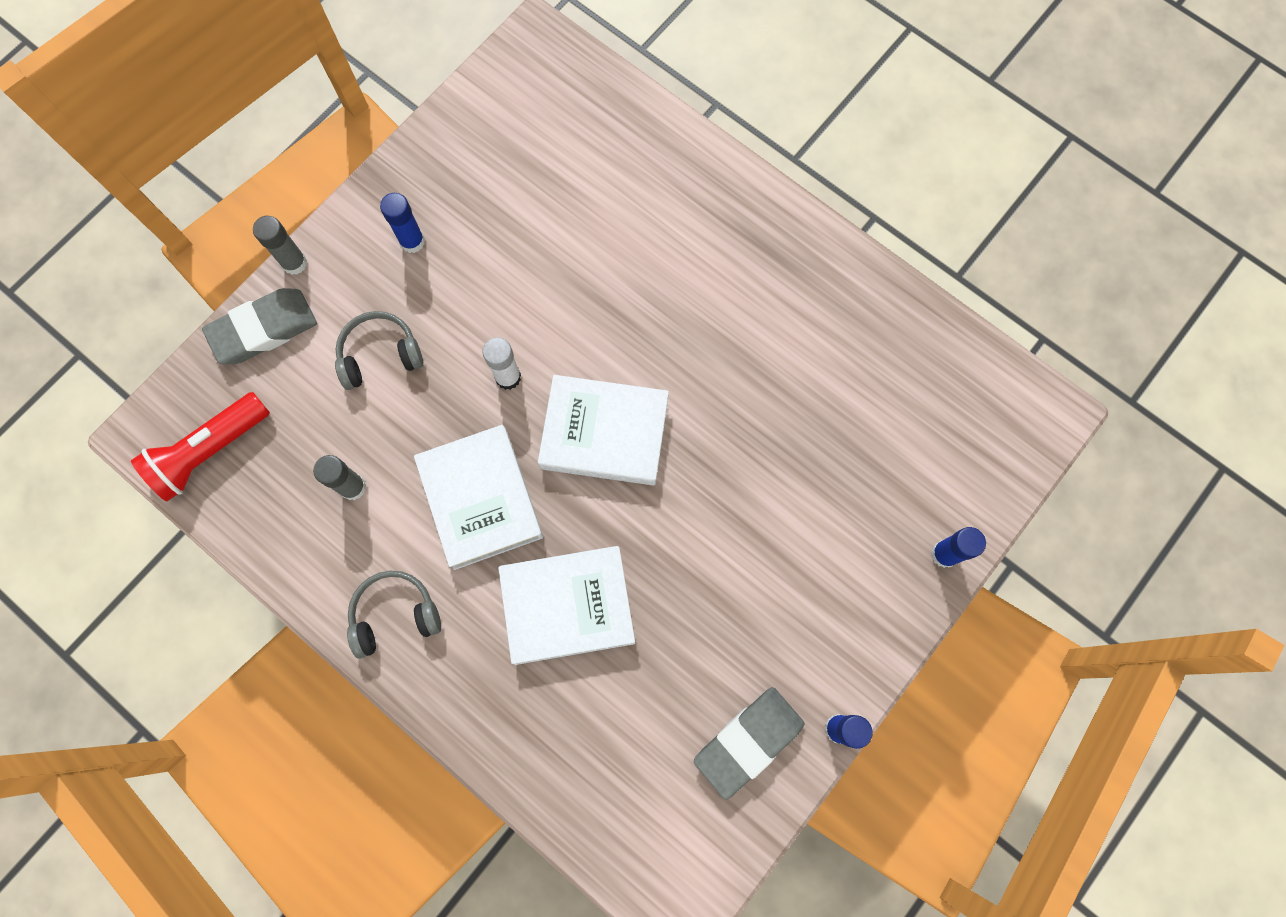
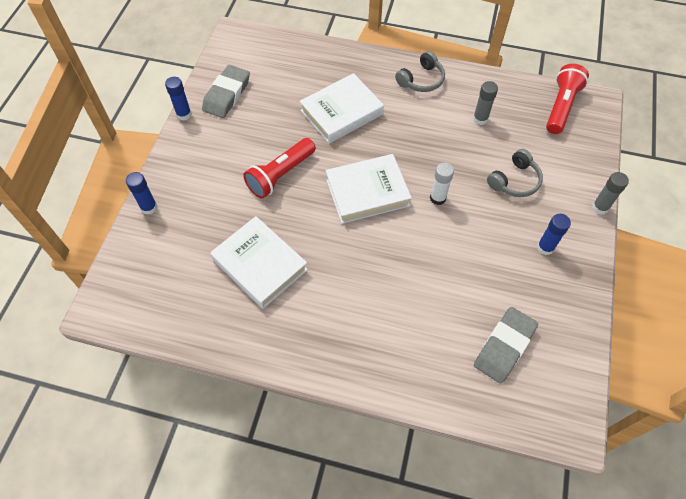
camera: 155 degrees right, 15 degrees down
(264, 329) = (585, 168): grey eraser -> grey eraser (504, 347)
(480, 499) = (413, 138): white book -> white book (260, 265)
(721, 523) = (280, 175): none -> red flashlight

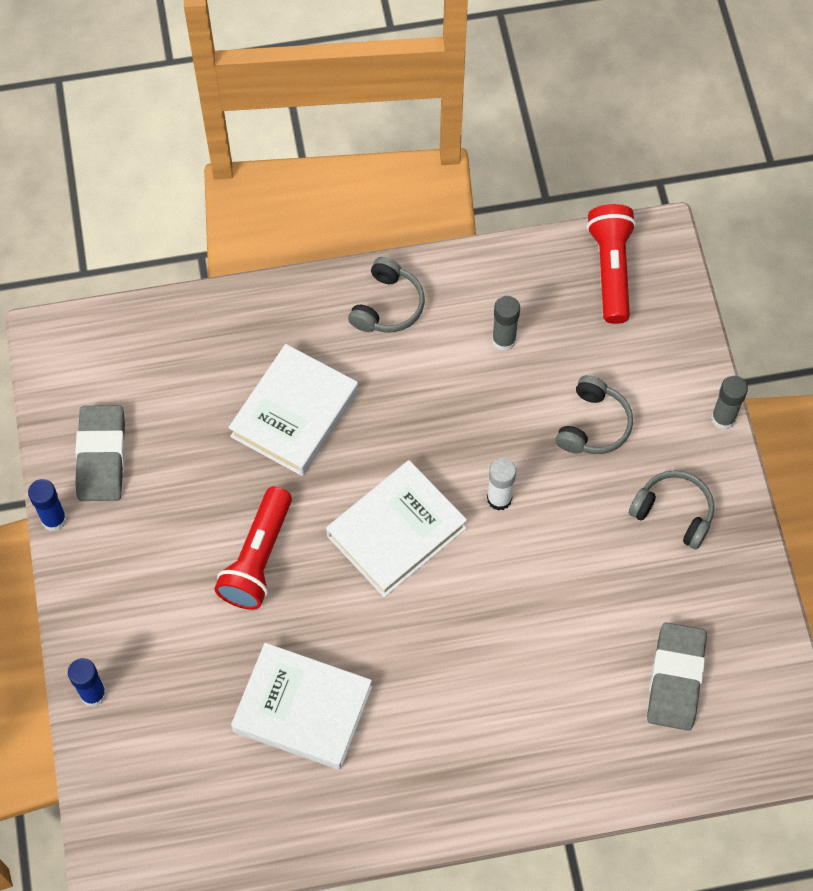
camera: 25 degrees left, 5 degrees up
(545, 247) = (673, 512): blue glue stick -> grey headphones

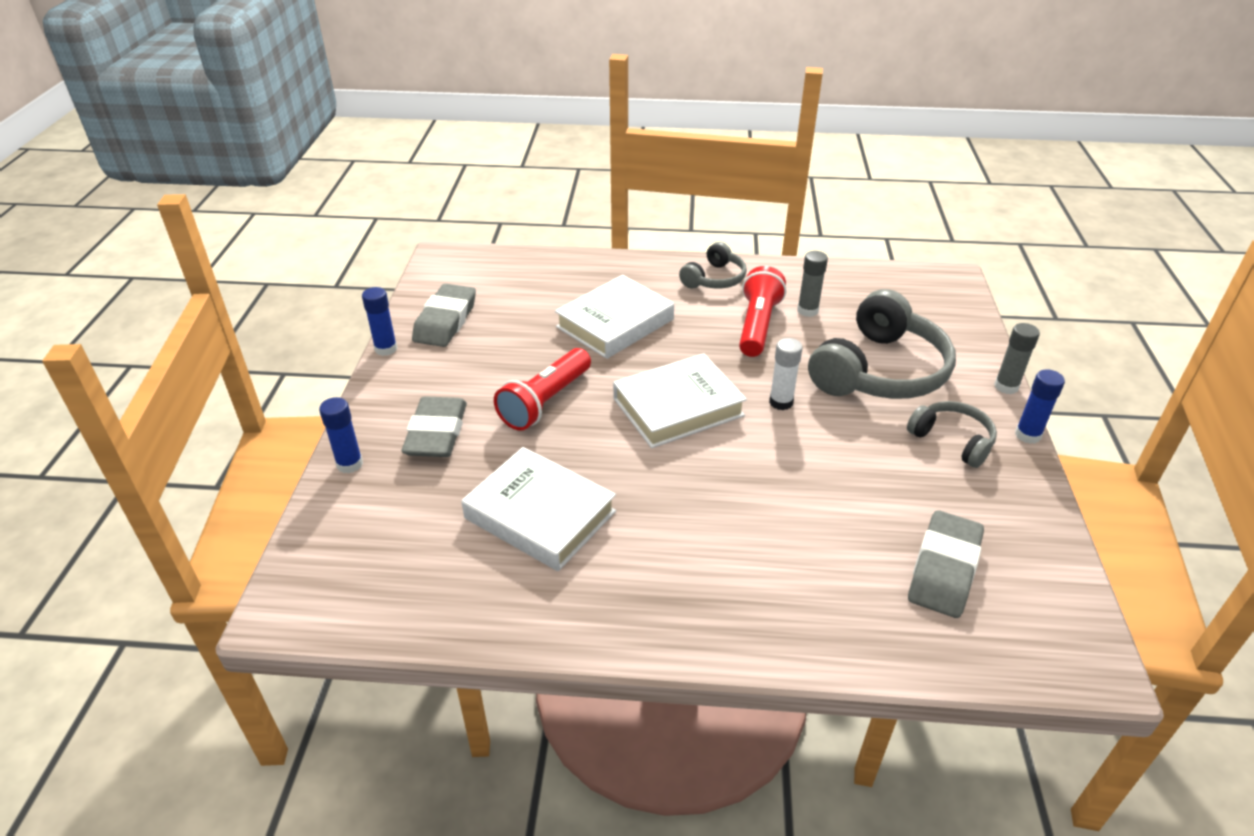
camera: 15 degrees right, 25 degrees down
(162, 631) = (436, 433): none -> grey eraser
(593, 425) = (879, 371): grey headphones -> grey headphones, size x1.90
(610, 269) = (908, 287): red flashlight -> red flashlight (757, 325)
(745, 487) = (1027, 435): none -> blue glue stick

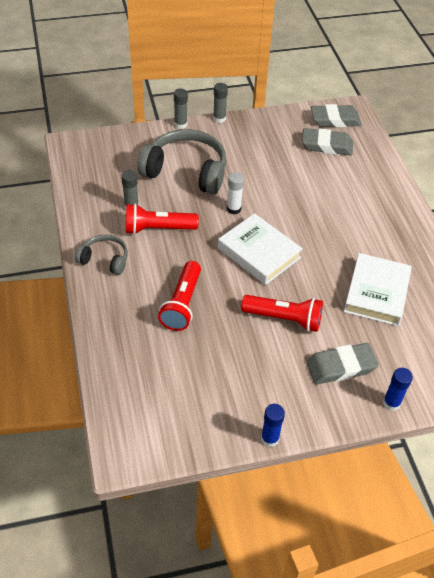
camera: 110 degrees left, 10 degrees up
(445, 321) = (219, 412): grey eraser -> grey eraser (335, 120)
(615, 323) = (182, 304): white book -> red flashlight
(952, 440) = (236, 143): grey headphones -> none
(1027, 435) = (219, 118): blue glue stick -> grey glue stick

